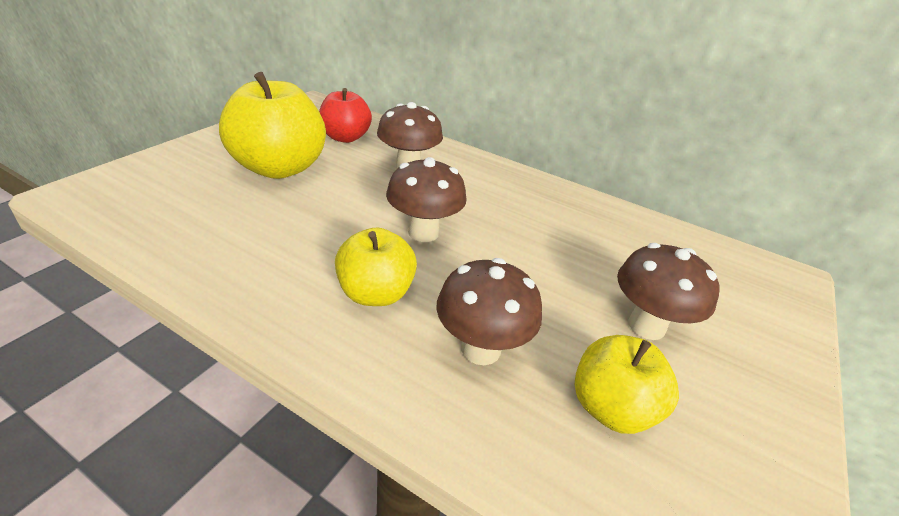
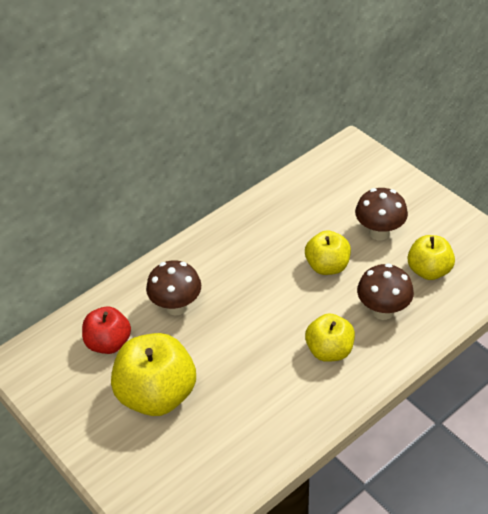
camera: 65 degrees left, 10 degrees up
(423, 232) = (270, 314): brown mushroom -> none
(537, 275) = (327, 266): none -> yellow apple

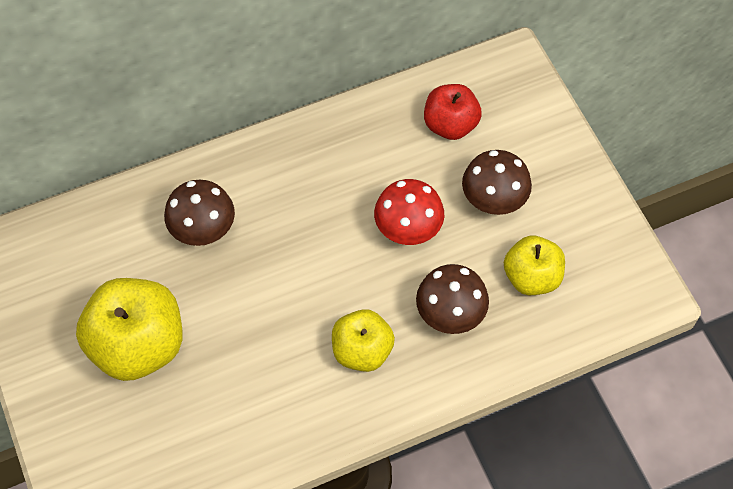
camera: 15 degrees right, 15 degrees up
(108, 343) = (107, 258): red apple -> red apple (450, 125)
(327, 266) = (408, 232): yellow apple -> red mushroom

